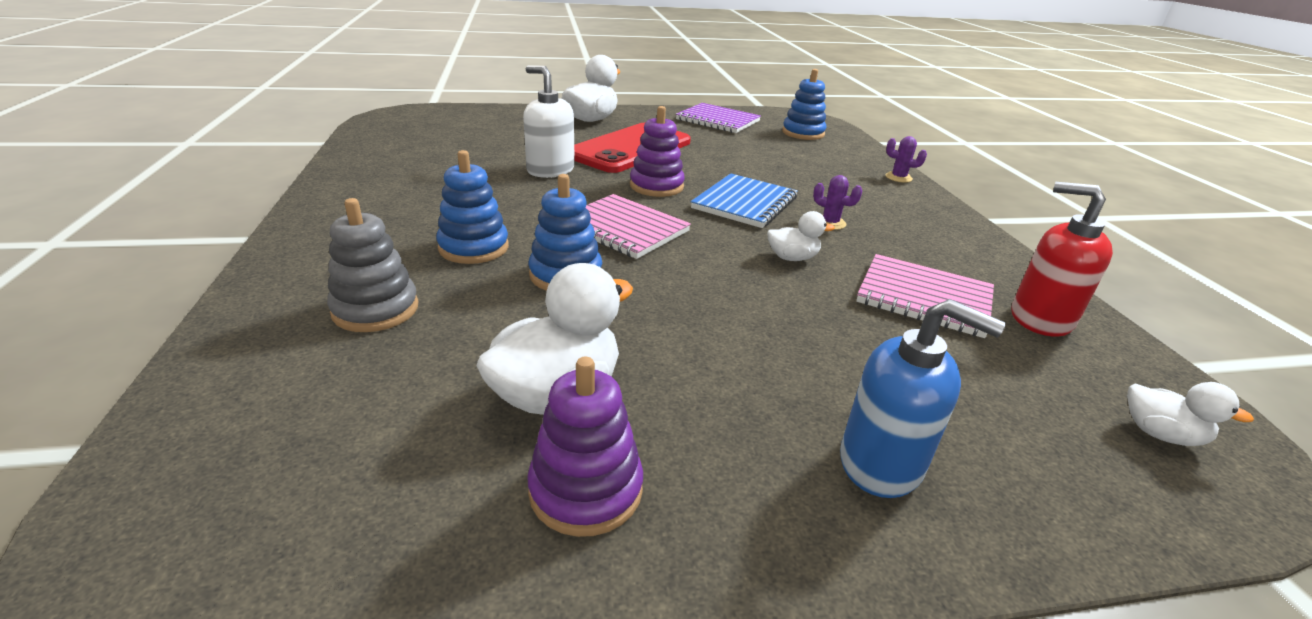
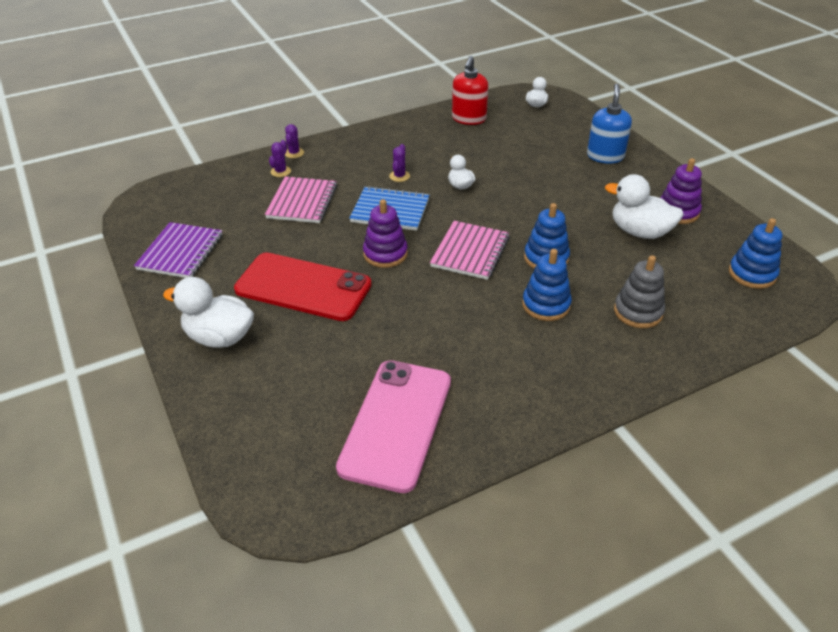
camera: 105 degrees left, 10 degrees up
(416, 151) = (396, 424): none -> pink phone
(550, 170) = (388, 317): white soap dispenser -> none
(803, 133) = (200, 200): blue stacking toy -> blue stacking toy (752, 274)
(853, 166) = (280, 171): none -> purple cactus
(924, 298) = (474, 146): pink notebook -> pink notebook (302, 202)

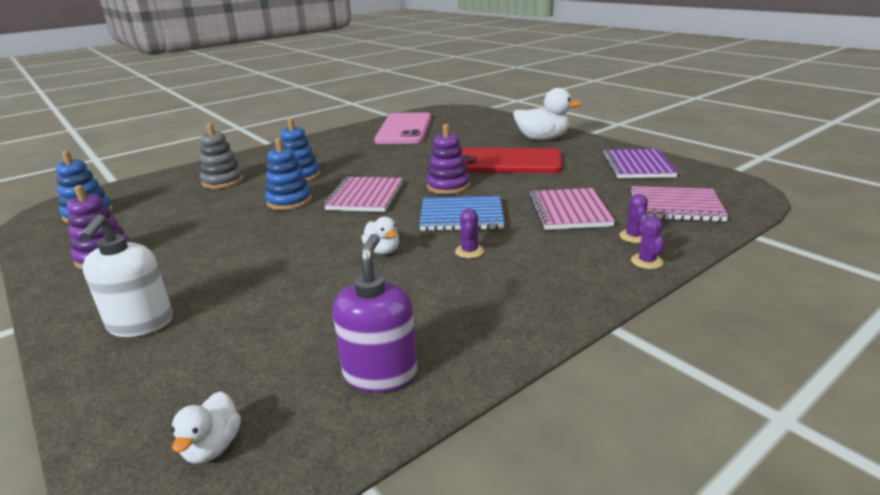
camera: 170 degrees right, 15 degrees down
(218, 193) = (676, 206): none -> pink notebook
(469, 119) = (380, 373): red soap dispenser -> purple soap dispenser
(605, 156) = (140, 324): blue soap dispenser -> white soap dispenser
(640, 232) = (173, 232): white duck -> none

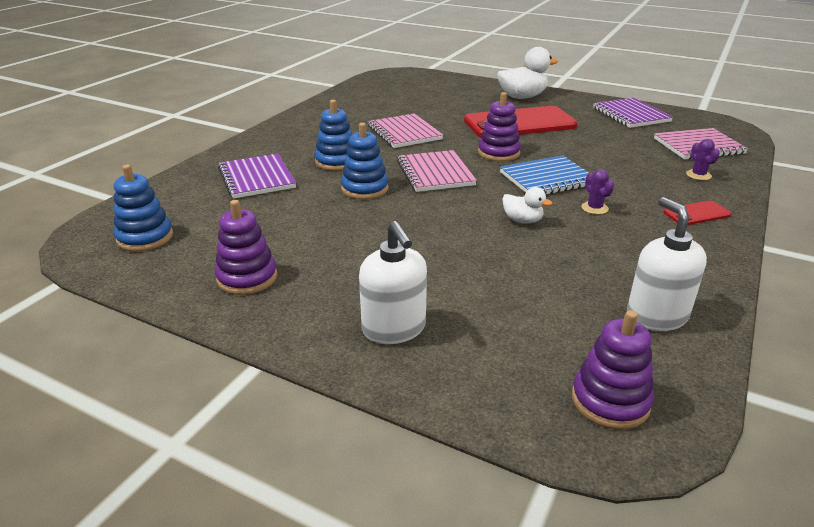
camera: 25 degrees left, 5 degrees up
(213, 447) = (610, 401): white duck -> purple stacking toy
(223, 181) = (256, 178): grey stacking toy -> purple notebook
(380, 373) = (656, 316): purple soap dispenser -> white soap dispenser
(404, 129) = (376, 99): pink phone -> none
(569, 211) = (627, 161): pink notebook -> pink notebook (404, 133)
(575, 276) = (696, 214): none -> red phone
(646, 261) = (730, 193): purple cactus -> none

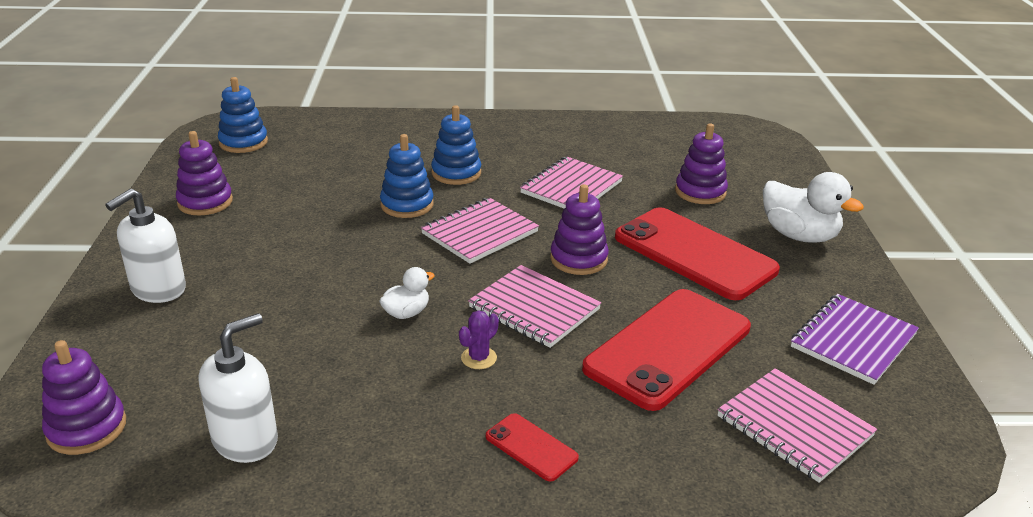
camera: 60 degrees right, 0 degrees up
(256, 178) = (383, 148): purple notebook -> none
(450, 104) = (700, 192): none -> purple stacking toy
(522, 220) = (406, 313): white duck -> white duck turned 135 degrees counterclockwise
(547, 179) = (534, 308): blue notebook -> pink notebook
(614, 154) = (668, 348): none -> red phone
(698, 175) = (671, 437): purple cactus -> none

